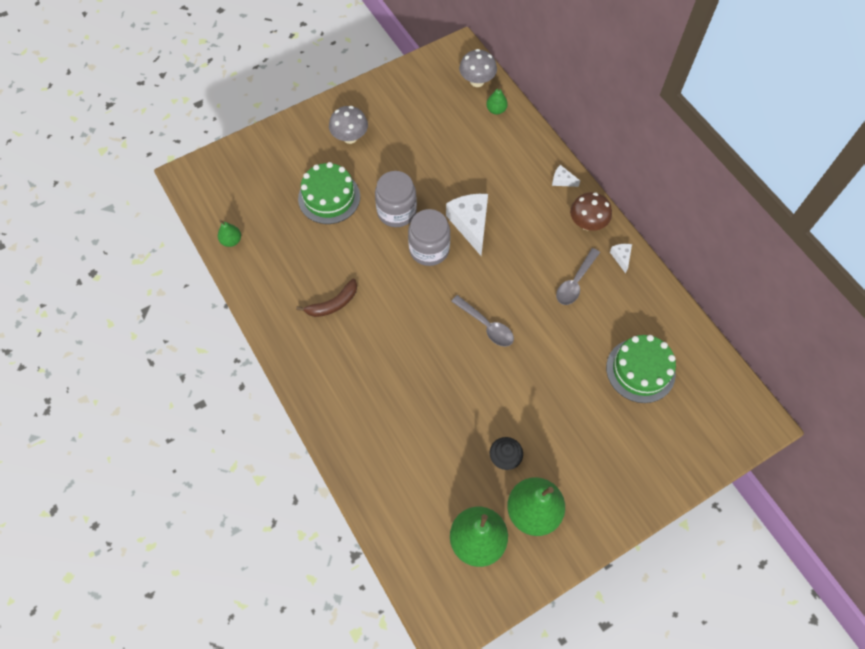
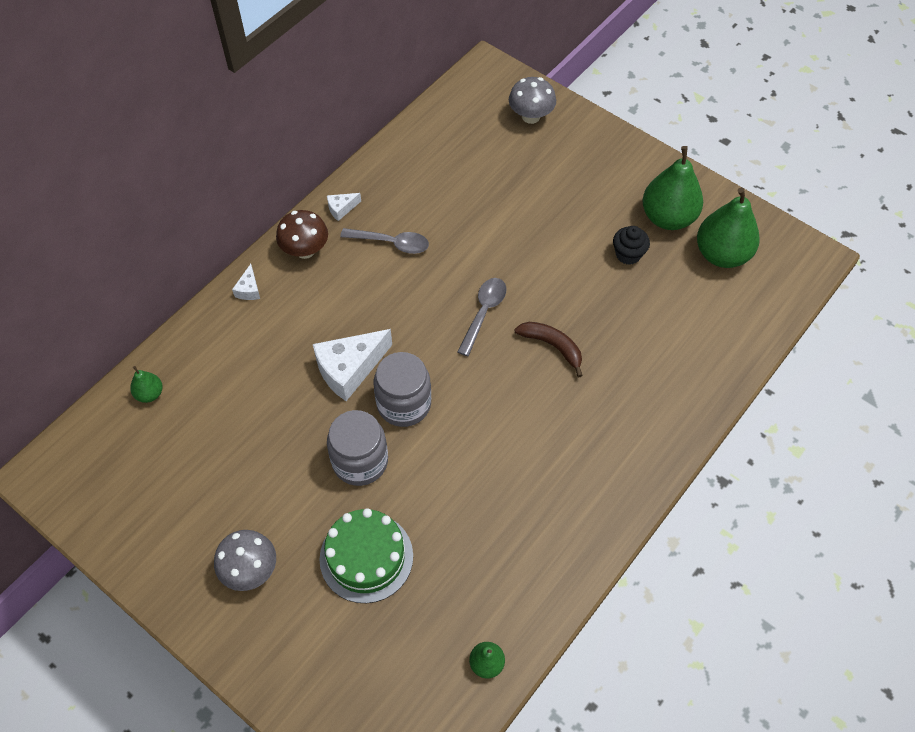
camera: 110 degrees left, 5 degrees down
(333, 304) = (526, 487): brown banana -> brown banana (552, 346)
(477, 81) = (100, 433): grey mushroom -> grey mushroom (531, 116)
(640, 370) = (475, 165): green cake -> none

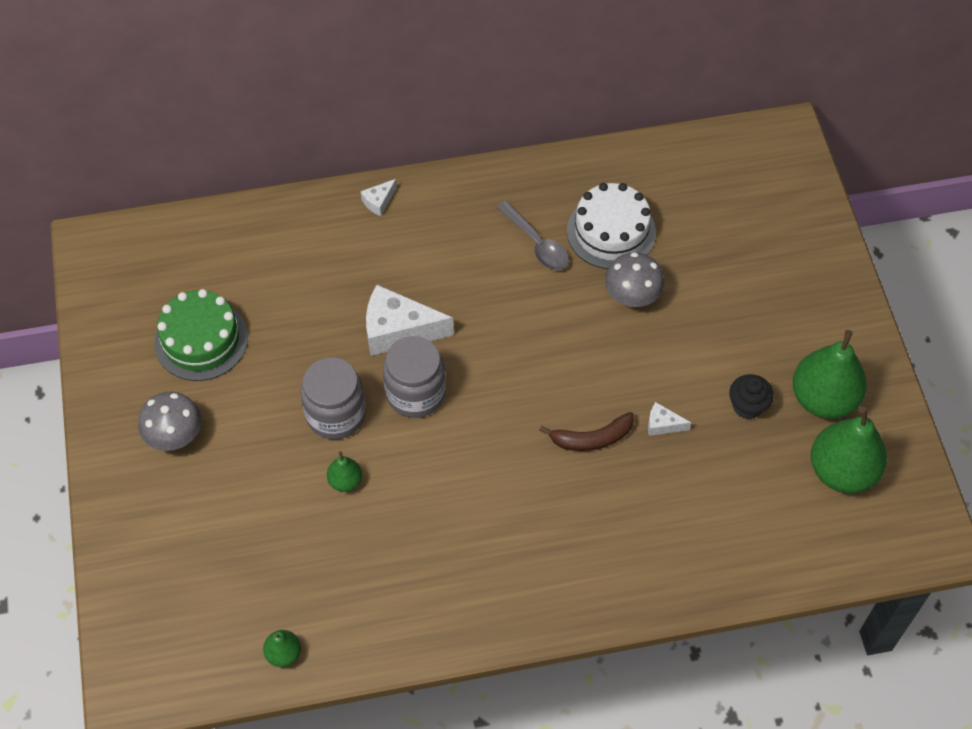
camera: 40 degrees right, 0 degrees up
(150, 394) = (224, 236): green pear -> green pear (345, 481)
(305, 250) = (456, 199): brown mushroom -> none
(341, 209) = (522, 182): white cheese -> white cheese (662, 424)
(366, 557) = (269, 495): green cake -> green cake (201, 340)
(434, 202) = (611, 232): none -> white cake
(483, 313) = (559, 364): grey spoon -> none
(531, 116) = (784, 209): grey mushroom -> grey mushroom (632, 297)
(552, 346) = (592, 438): brown banana -> brown banana turned 90 degrees clockwise

